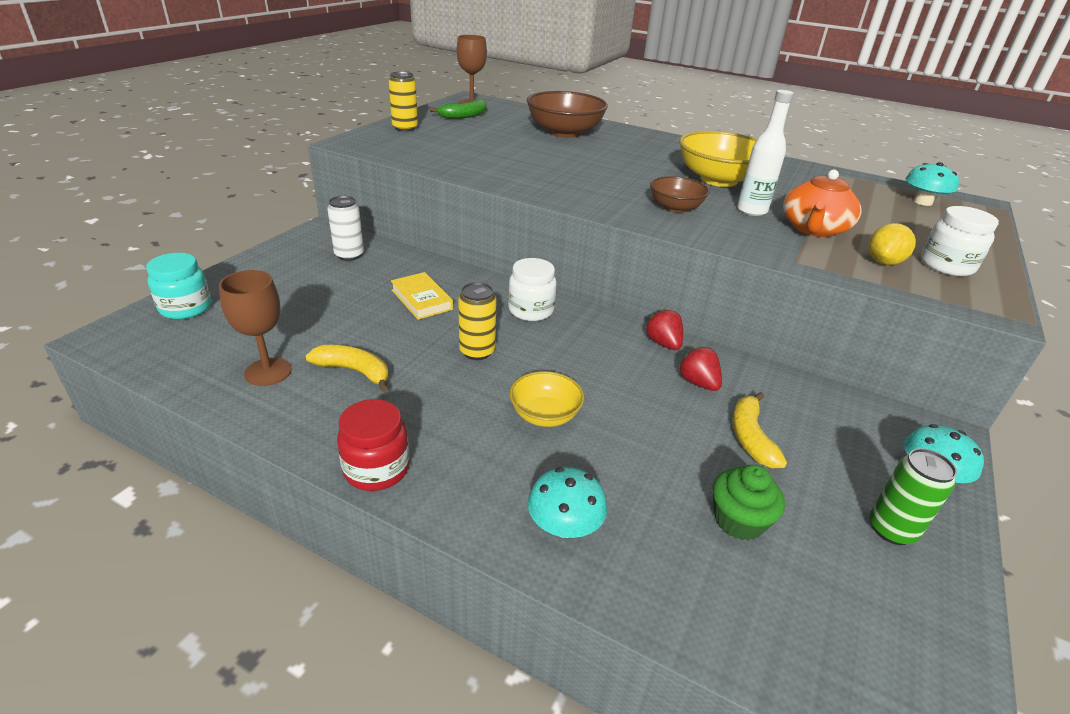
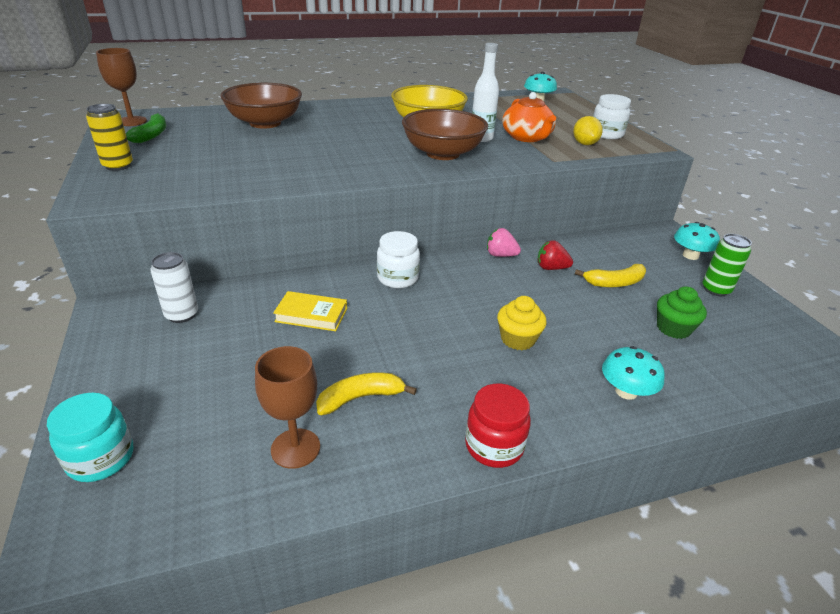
camera: 45 degrees left, 0 degrees up
(477, 351) = (414, 327): yellow can -> none
(545, 415) = (518, 339): yellow bowl -> yellow cupcake
(663, 343) = (500, 255): red strawberry -> pink strawberry
(675, 208) = (443, 153): brown bowl -> brown bowl, size x1.76
(750, 437) = (614, 283): yellow banana -> yellow banana turned 60 degrees counterclockwise

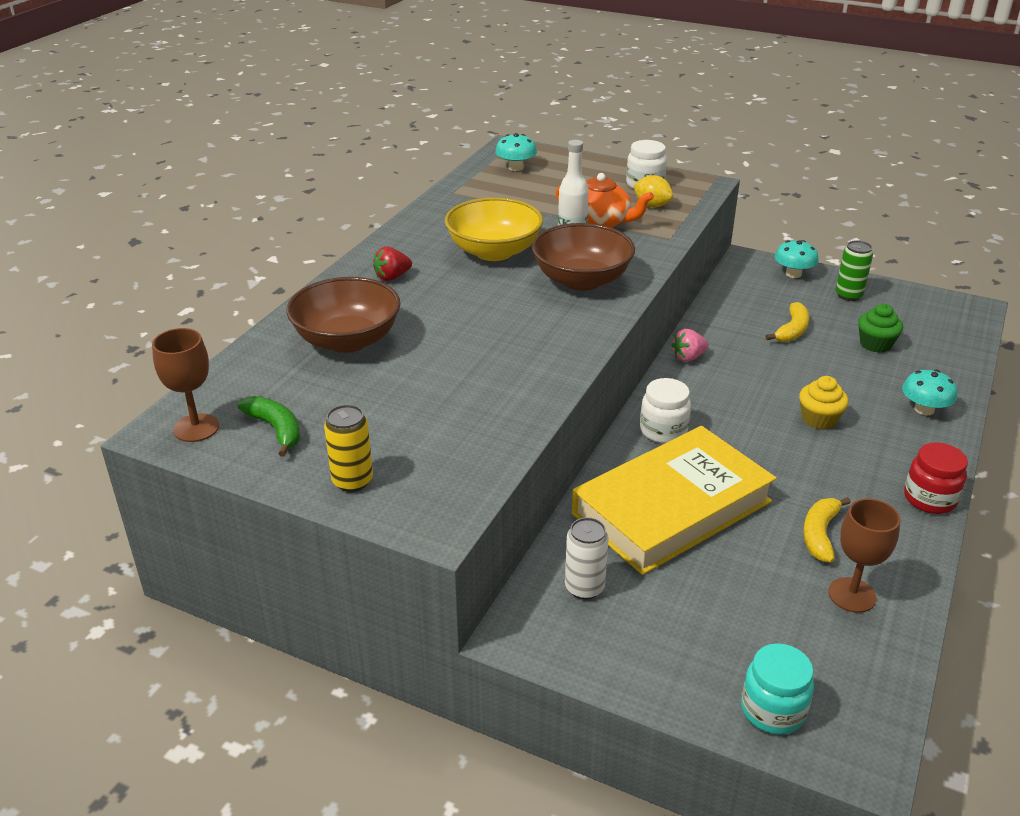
camera: 45 degrees left, 0 degrees up
(311, 315) = (672, 507): yellow book -> yellow book, size x2.44
(551, 268) = (738, 345): red strawberry -> red strawberry (392, 277)

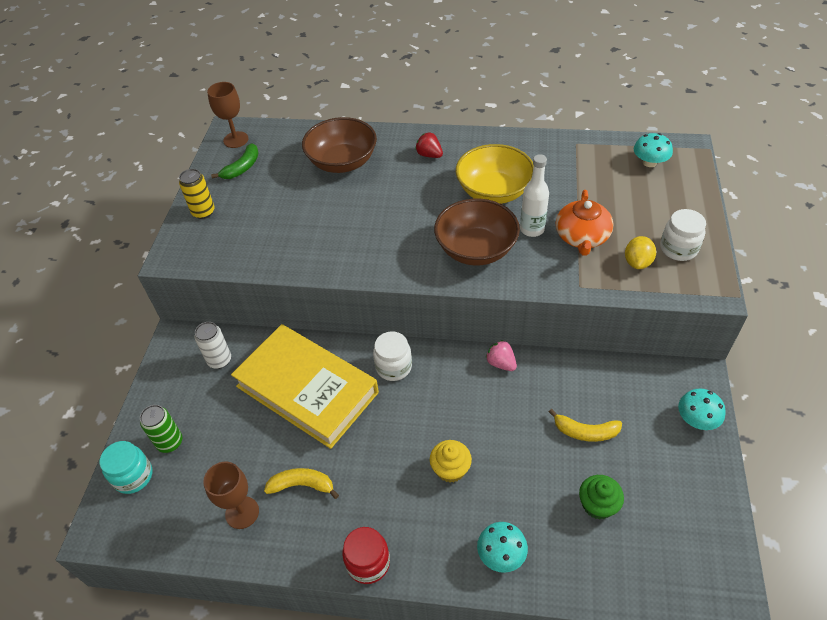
camera: 75 degrees right, 15 degrees up
(848, 295) = (683, 473): green can -> green can (170, 442)

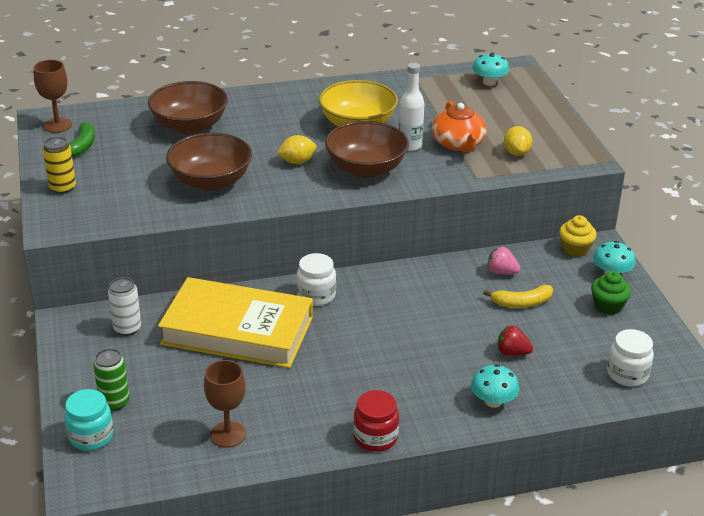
camera: 25 degrees left, 15 degrees down
(302, 485) = (277, 400): yellow banana -> none
(328, 233) = (211, 181): none -> brown bowl
(416, 226) = (297, 162): none -> yellow lemon
(429, 155) = (277, 107): red strawberry -> red strawberry (512, 352)
(450, 469) = (414, 356): yellow cupcake -> yellow cupcake (575, 249)
(501, 363) = (419, 271): pink strawberry -> pink strawberry (501, 272)
(597, 505) = (558, 349): green cupcake -> green cupcake (608, 306)
(678, 249) = (546, 138): white jar -> white jar (627, 374)

